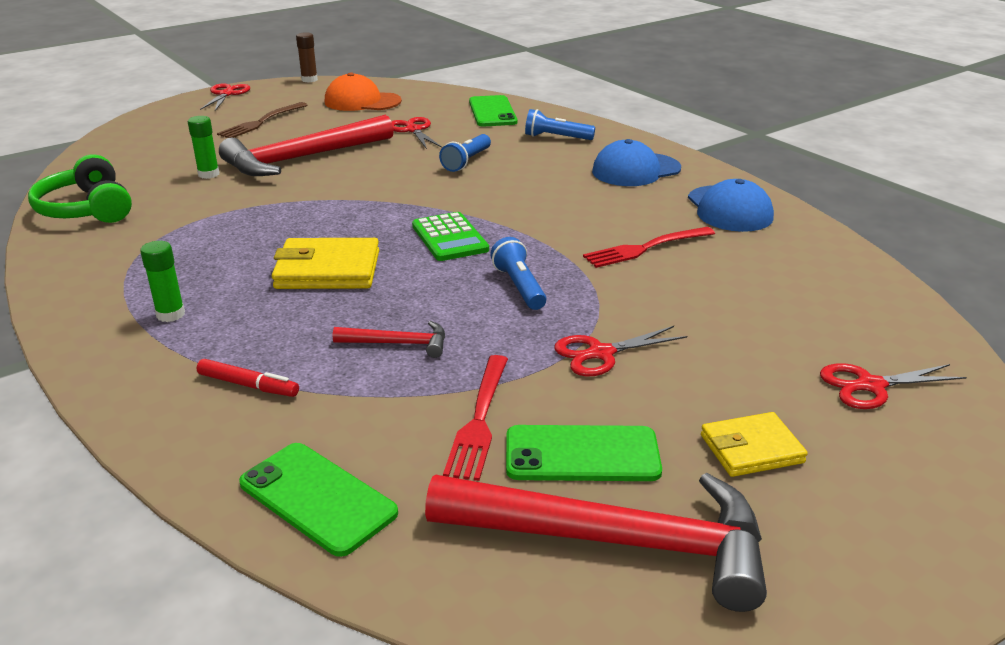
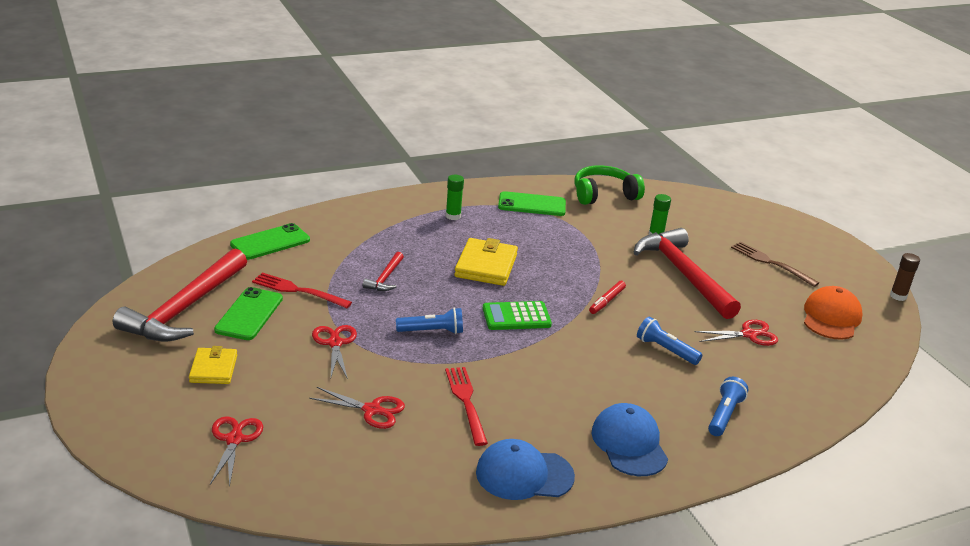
camera: 100 degrees right, 0 degrees up
(226, 94) = (846, 252): red scissors -> red scissors (372, 410)
(248, 385) = (370, 233): red marker -> red marker (607, 301)
(492, 112) = (804, 390): green phone -> green phone (532, 204)

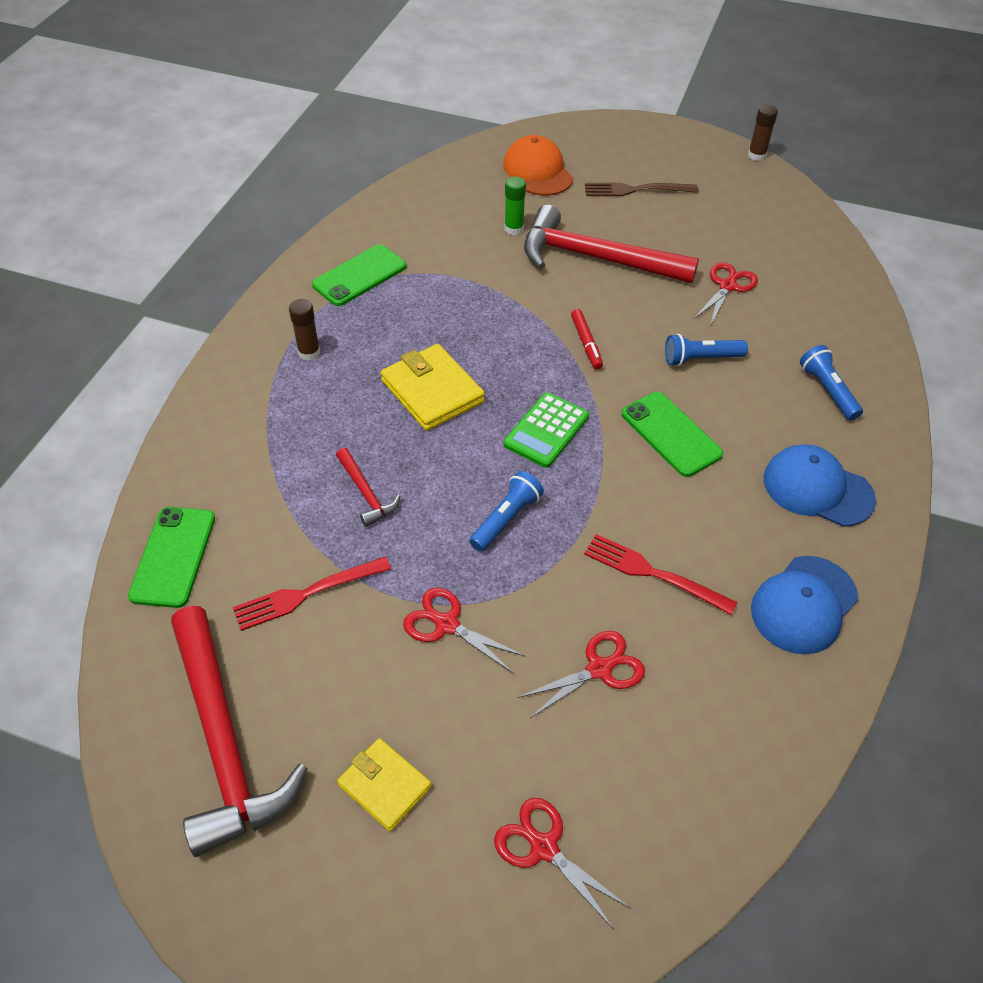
camera: 45 degrees left, 20 degrees up
(249, 314) = (306, 676): green phone -> green phone (671, 434)
(453, 216) = (309, 352): green glue stick -> brown glue stick
(604, 195) = (404, 212): green headphones -> none
(831, 317) = (750, 217): orange cap -> orange cap (538, 171)

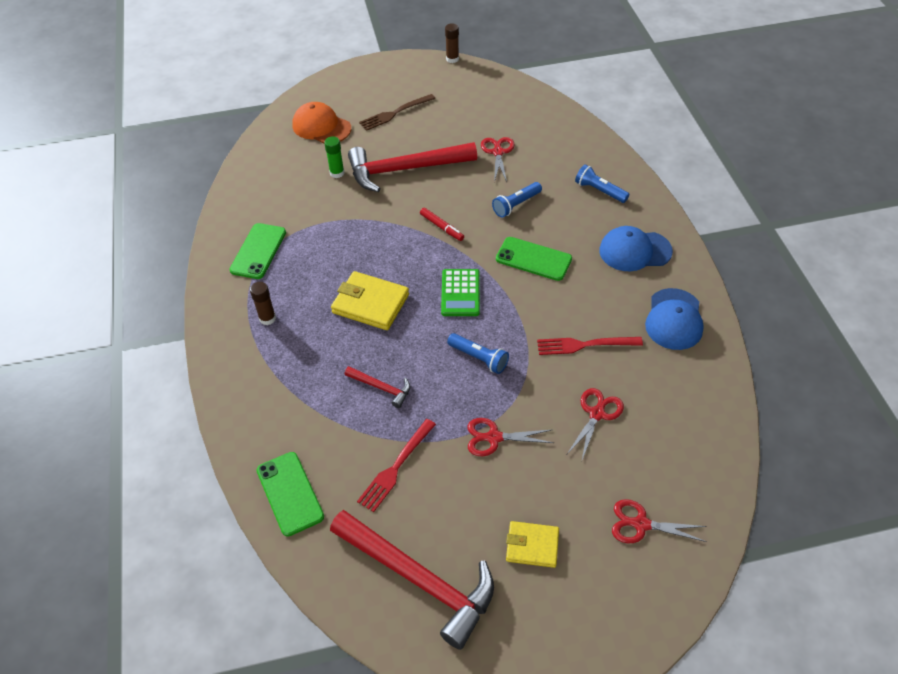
camera: 30 degrees left, 0 degrees up
(506, 519) = (479, 358): blue flashlight -> blue flashlight turned 120 degrees clockwise

